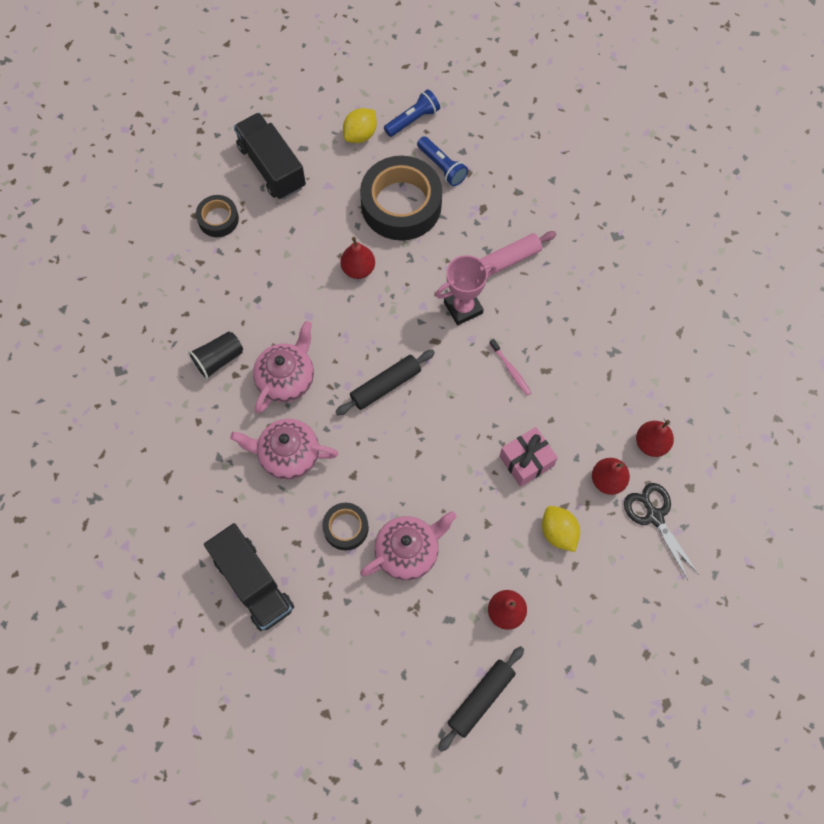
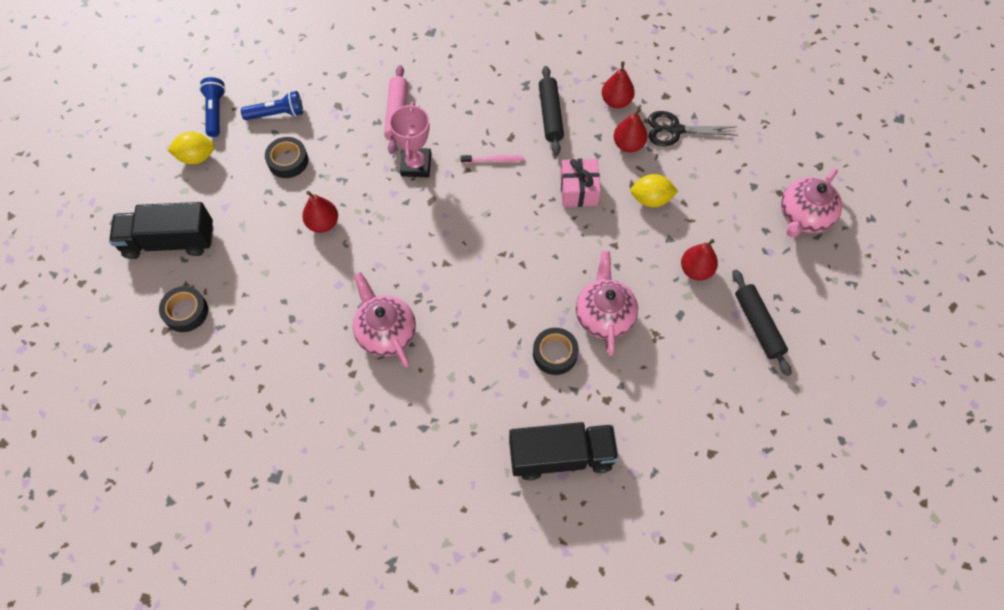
camera: 60 degrees left, 5 degrees down
(218, 359) = (327, 381): black cup -> none
(288, 455) = (459, 367): pink teapot -> pink teapot (804, 216)
(360, 134) = (196, 157): yellow lemon -> yellow lemon turned 75 degrees counterclockwise
(385, 385) = (445, 257): black rolling pin -> black rolling pin (550, 115)
(401, 204) = (288, 161): black tape -> black tape, size x0.50

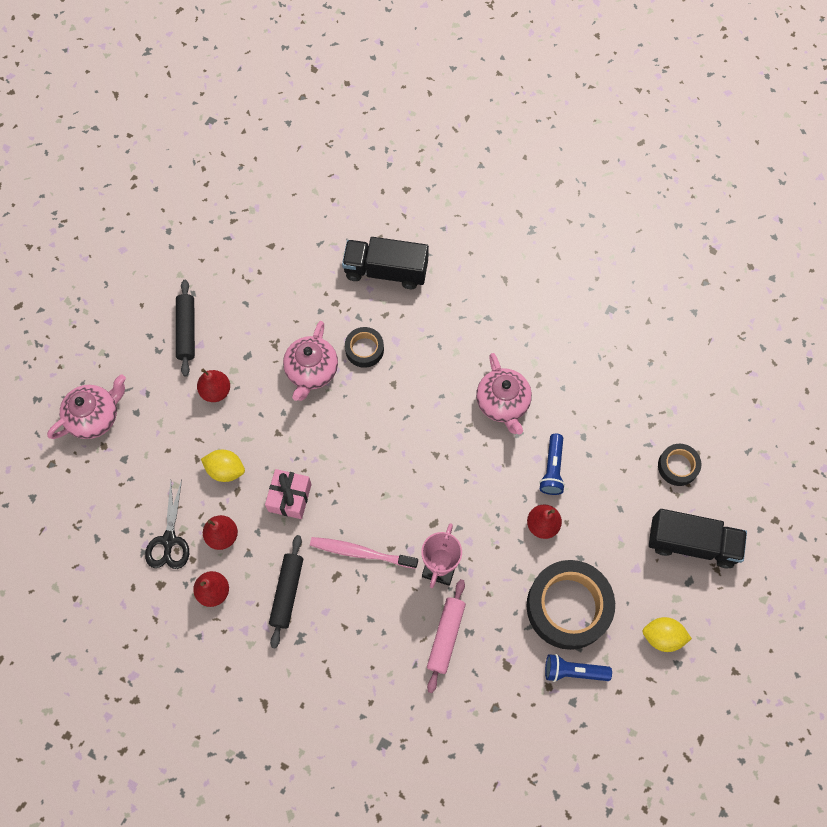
camera: 165 degrees left, 5 degrees up
(215, 112) = (640, 692): blue flashlight -> blue flashlight (552, 469)
(288, 161) = (568, 607): black tape -> black tape, size x2.00
(494, 160) = (361, 552): pink toothbrush -> pink toothbrush, size x1.68
(675, 130) = (169, 540): black scissors -> black scissors turned 75 degrees clockwise

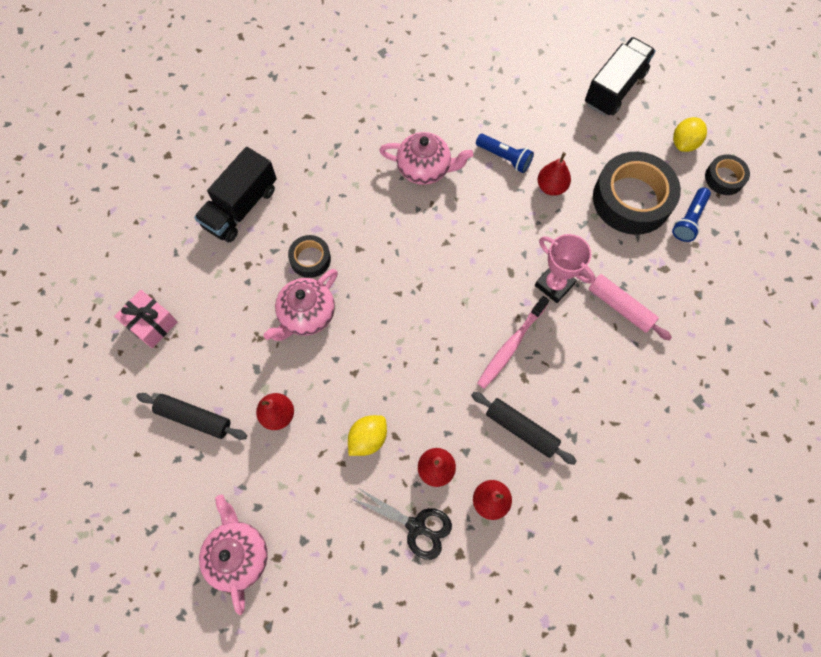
camera: 65 degrees left, 0 degrees up
(290, 497) = (426, 388): pink gift -> pink gift (151, 324)
(311, 371) = (306, 315): pink teapot -> pink teapot turned 90 degrees clockwise
(677, 466) = (545, 68): black tape -> black tape (724, 178)

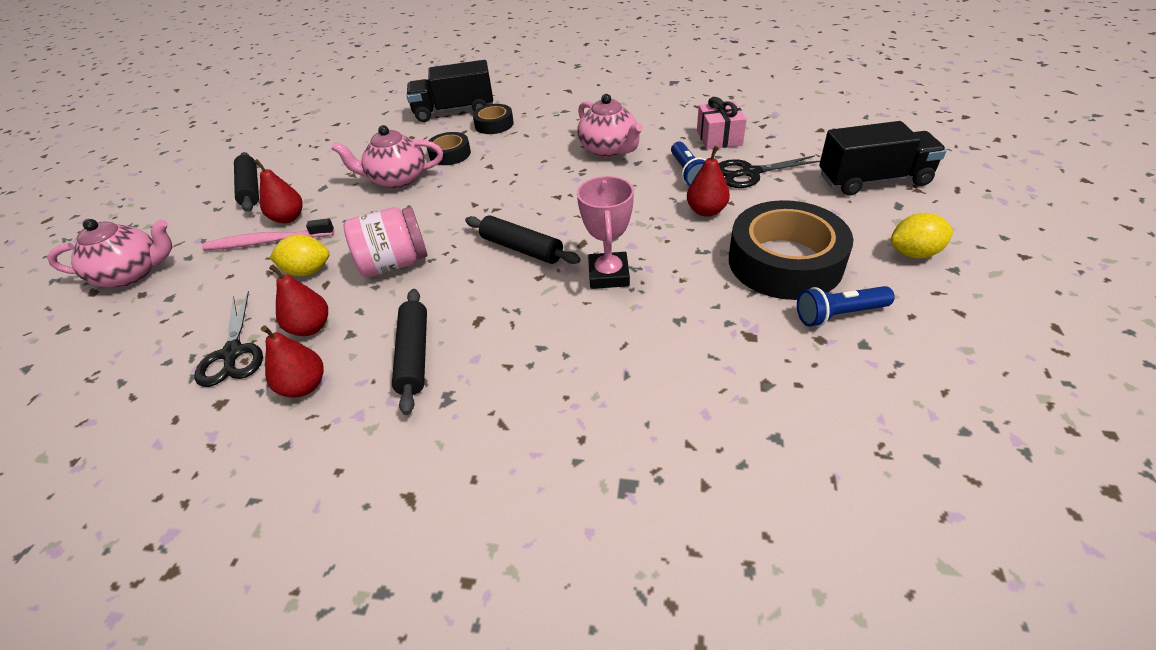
camera: 50 degrees right, 25 degrees down
(151, 324) = (315, 134): pink gift -> pink gift (719, 138)
(238, 555) = (132, 274): pink teapot -> pink teapot turned 45 degrees clockwise
(417, 384) = (394, 264): none -> pink jar
(480, 305) = (521, 248): none -> black rolling pin
(511, 346) = (503, 290): pink toothbrush -> pink toothbrush (267, 241)
(541, 130) = (750, 173): none -> black scissors
(620, 306) = (652, 333): pink rolling pin -> none
(724, 178) = (939, 306): black tape -> black tape (494, 124)

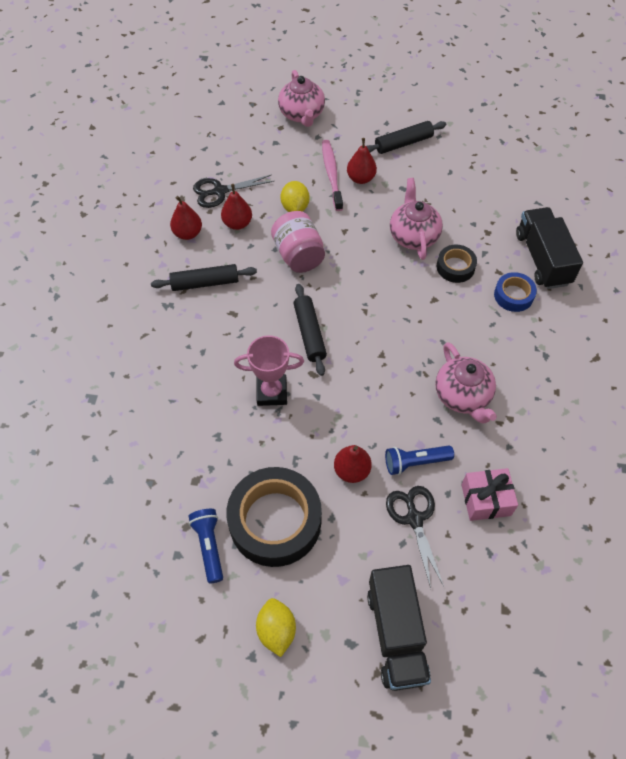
camera: 85 degrees right, 15 degrees up
(494, 124) = (513, 295): black tape -> blue tape
(521, 248) = (309, 333): black rolling pin -> black rolling pin turned 45 degrees counterclockwise
(609, 149) = (462, 396): pink teapot -> pink teapot turned 75 degrees counterclockwise

